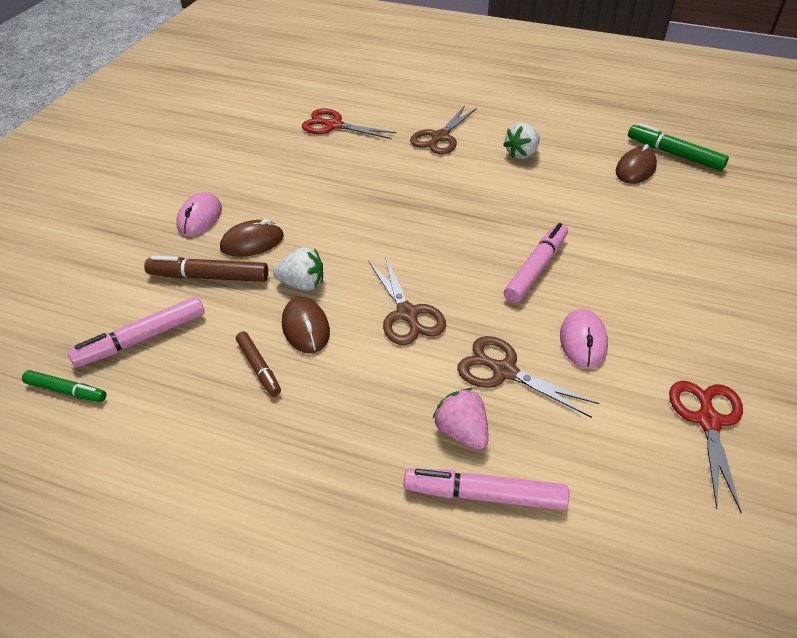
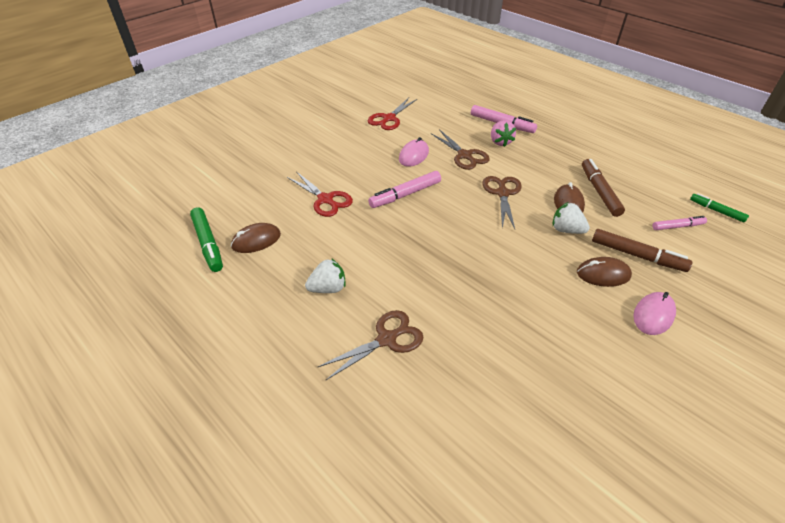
camera: 155 degrees left, 0 degrees up
(142, 339) = (677, 226): pink marker -> pink marker, size x0.63
(259, 367) = (599, 191): brown marker -> brown marker, size x1.59
(334, 125) = (495, 407): red scissors -> red scissors (325, 199)

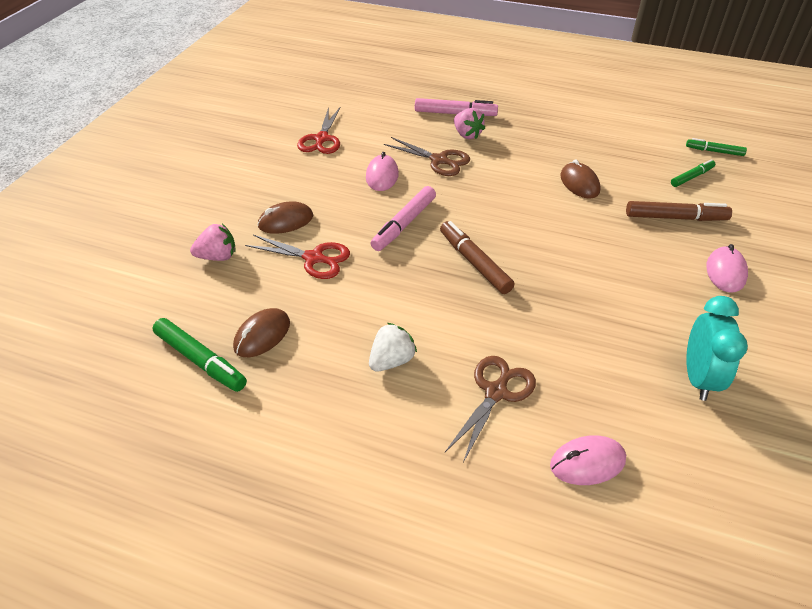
camera: 25 degrees left, 0 degrees up
(265, 179) = (218, 257): none -> pink strawberry
(419, 420) = (587, 462): none -> pink mouse
(502, 193) = (507, 192): brown scissors -> none
(563, 393) = (698, 378): none -> turquoise clock
(566, 230) = (595, 212): white strawberry -> none
(599, 191) = (600, 162): brown marker -> brown marker (474, 262)
(603, 274) = (658, 247): brown mouse -> brown mouse (285, 221)
(677, 226) = (691, 177): pink marker -> green marker

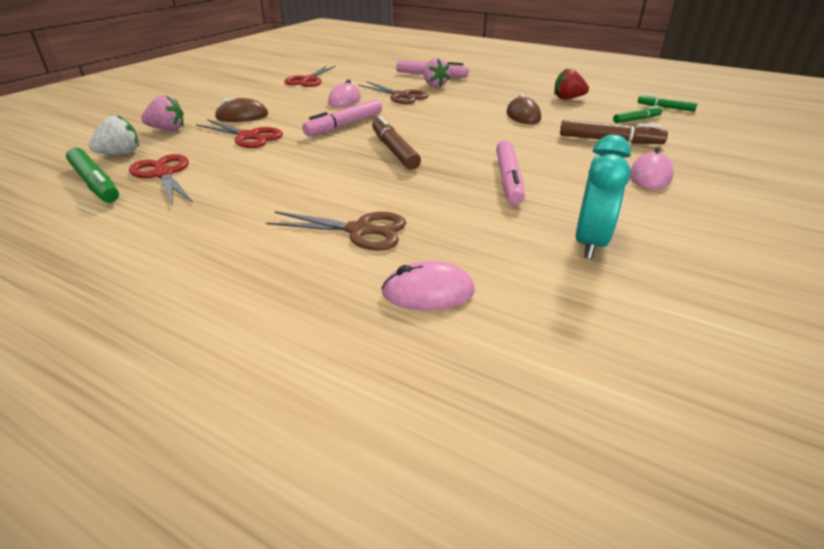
camera: 10 degrees right, 10 degrees down
(262, 335) = (164, 174): brown mouse -> red scissors
(391, 360) = (270, 200): white strawberry -> white strawberry (120, 153)
(496, 392) = (359, 231): brown scissors -> brown scissors turned 60 degrees clockwise
(601, 296) = (508, 179): none -> pink marker
(614, 144) = (567, 98): none -> red strawberry

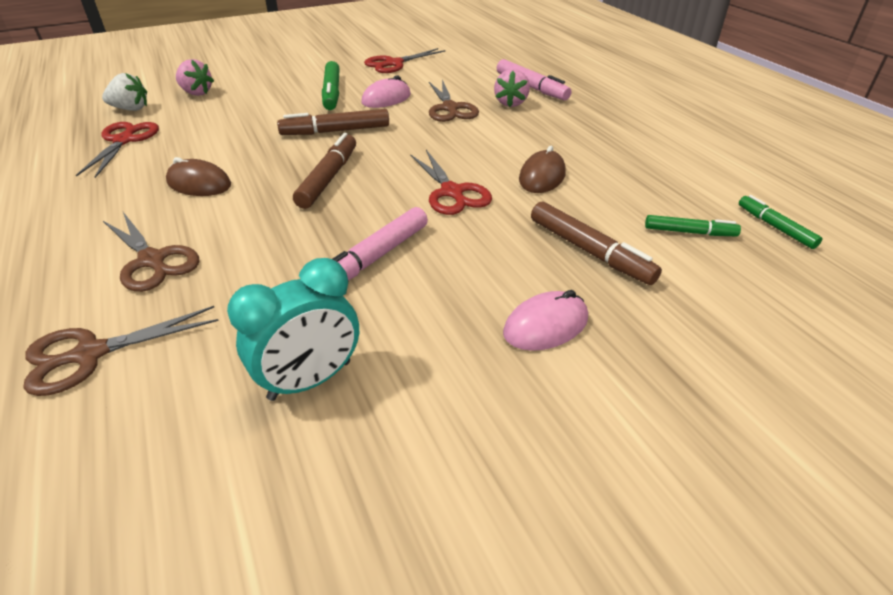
camera: 35 degrees right, 5 degrees up
(95, 183) = (74, 134): green marker -> green marker (332, 93)
(242, 116) = (270, 94): brown mouse -> brown mouse (199, 184)
(248, 137) = (239, 120): red scissors -> red scissors (452, 192)
(344, 125) = (335, 131): pink marker -> brown marker
(428, 292) = (90, 354): pink mouse -> brown scissors
(567, 98) = (648, 167): red strawberry -> none

